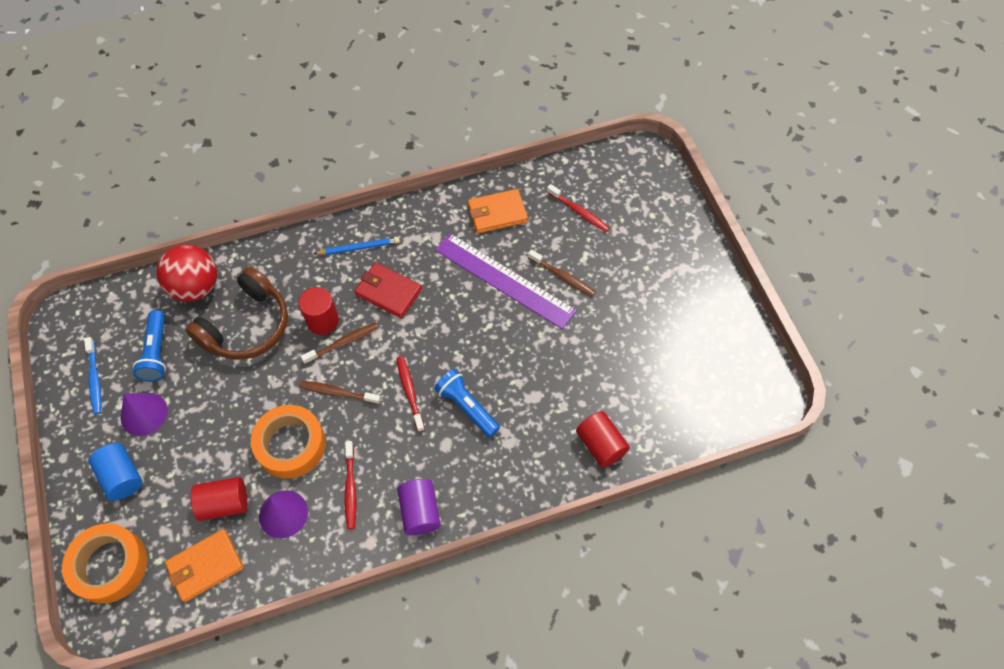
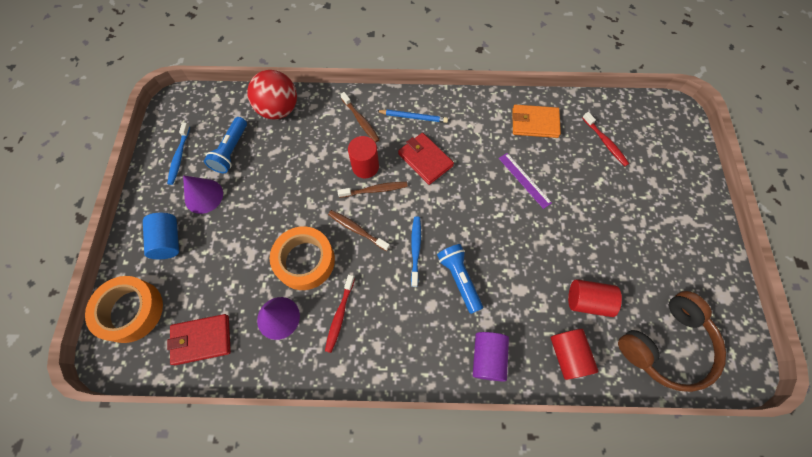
camera: 20 degrees right, 5 degrees up
(205, 566) = (202, 340): orange wallet -> red wallet
(224, 503) = (236, 291): red cylinder -> red cylinder (587, 301)
(247, 326) = (306, 152): brown headphones -> brown headphones (666, 345)
(410, 392) = (415, 249): red toothbrush -> blue toothbrush
(420, 511) = (390, 358): purple cylinder -> purple cylinder (488, 358)
(504, 280) = (524, 180): purple ruler -> purple ruler, size x0.51
(563, 276) = (575, 193): brown toothbrush -> brown toothbrush (361, 120)

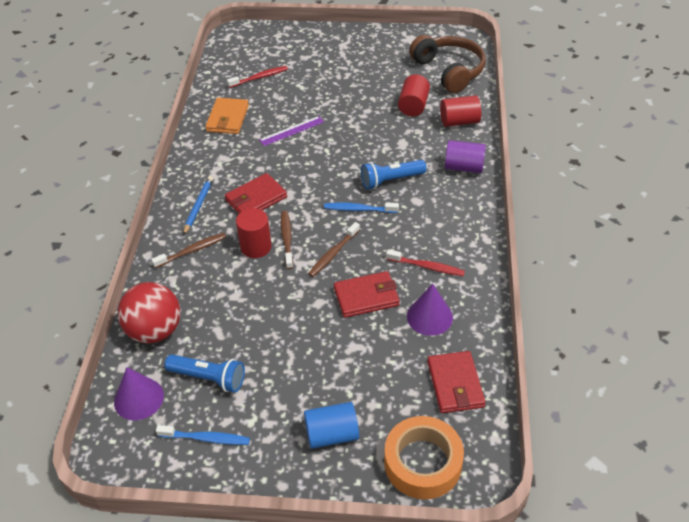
camera: 85 degrees left, 20 degrees down
(203, 196) = (272, 402): purple cone -> purple cone (139, 398)
(305, 261) = (366, 297): orange tape -> red wallet

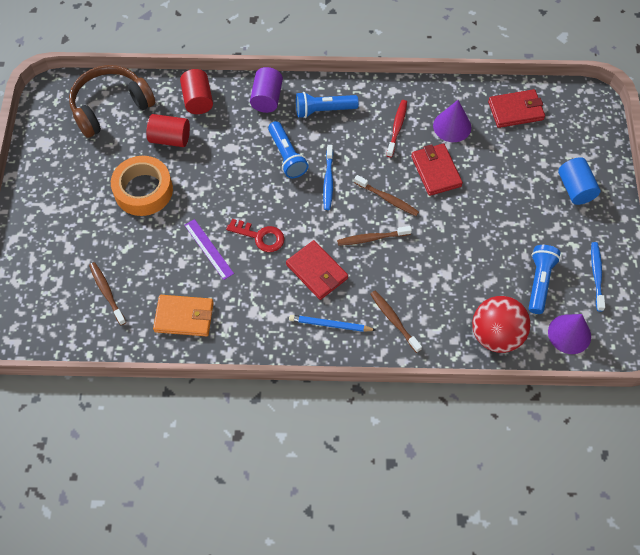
camera: 95 degrees left, 15 degrees up
(256, 247) = (384, 264): red cylinder -> none
(259, 77) = (107, 292): red toothbrush -> brown toothbrush
(300, 162) = (260, 236): none -> red key
(422, 463) = (587, 131): orange tape -> orange tape (143, 190)
(450, 208) = (323, 110): none -> blue flashlight

